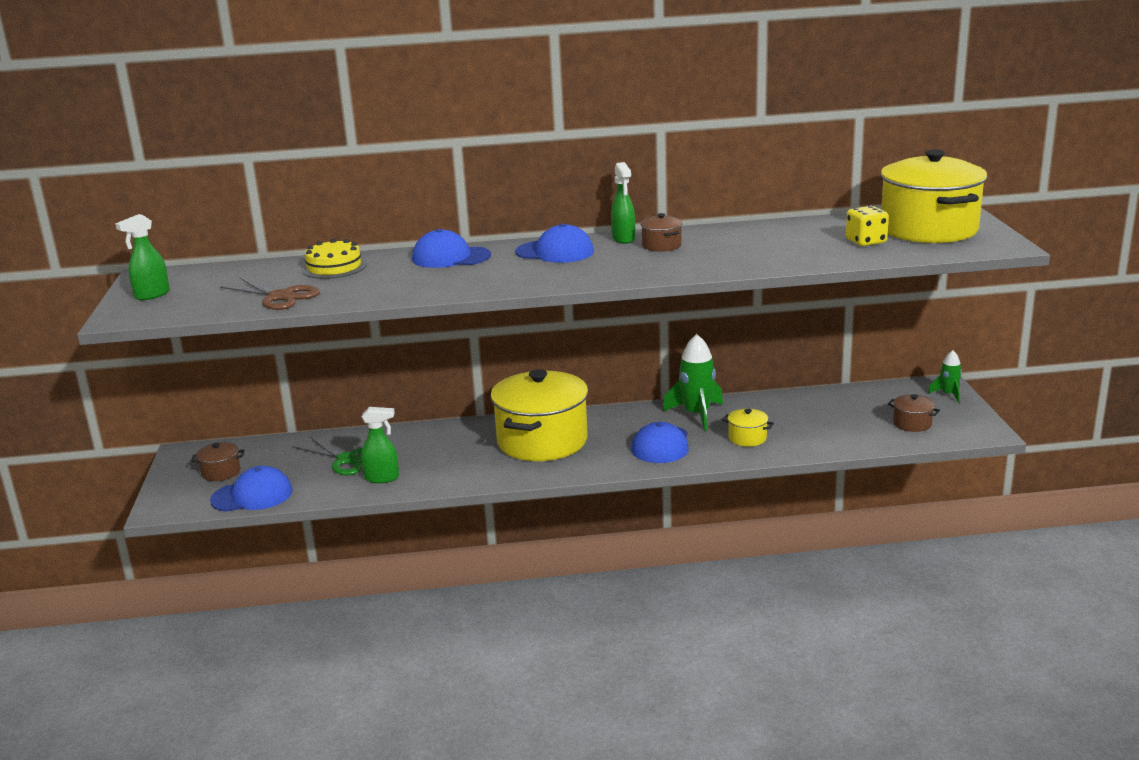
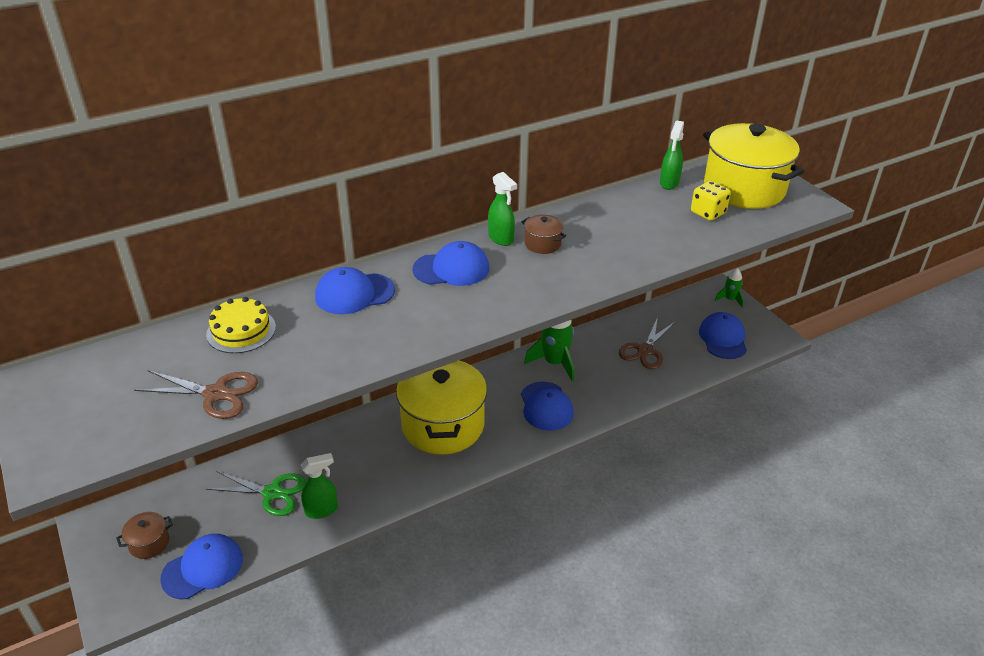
camera: 25 degrees left, 15 degrees up
(152, 295) = (58, 419): green spray bottle -> green spray bottle (669, 183)
(747, 438) = (611, 383): yellow pot -> none
(808, 420) = (645, 350): none -> brown scissors
(912, 424) = (723, 338): brown pot -> blue cap

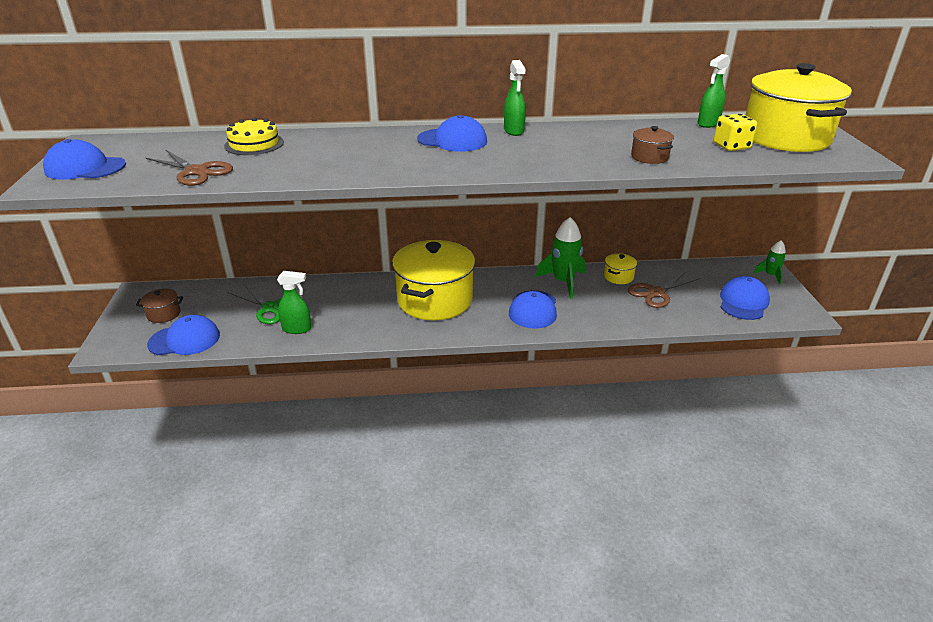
camera: 25 degrees right, 5 degrees down
(354, 294) = (359, 140): blue cap -> blue cap (85, 168)
(542, 244) = (547, 140): brown pot -> brown pot (649, 157)
(601, 341) = (618, 277): none -> yellow pot

